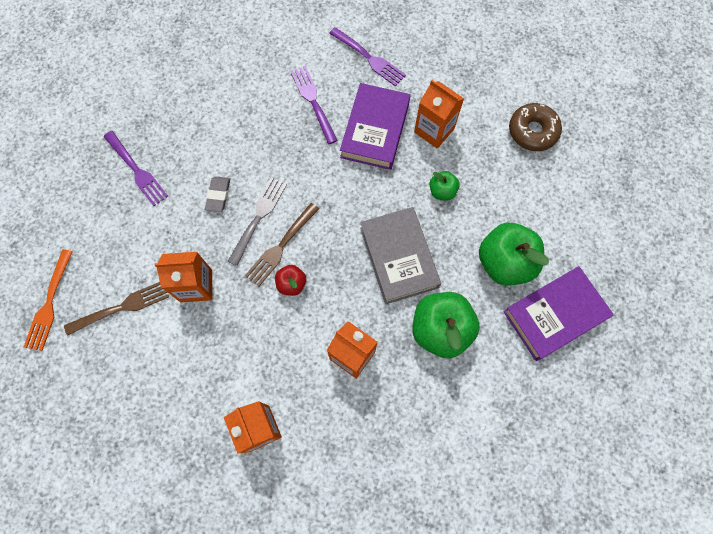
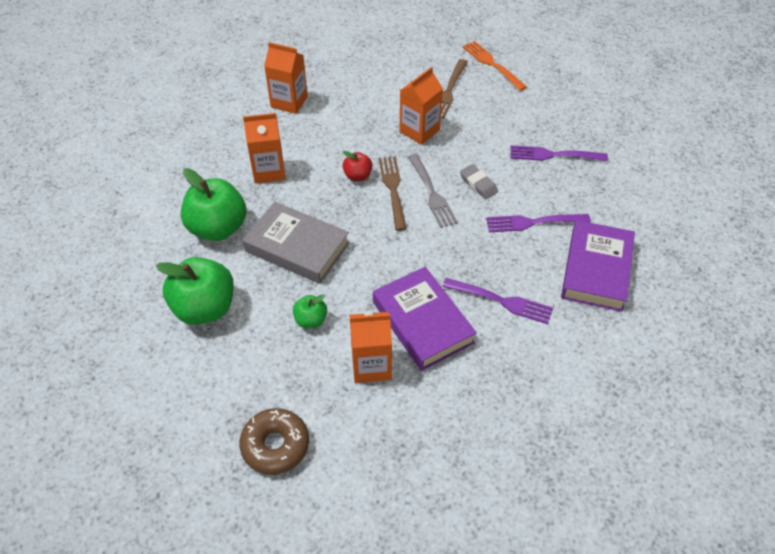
camera: 135 degrees right, 20 degrees down
(368, 58) = (506, 381): purple fork -> purple fork (534, 222)
(554, 315) = (130, 302): purple book -> purple book (596, 270)

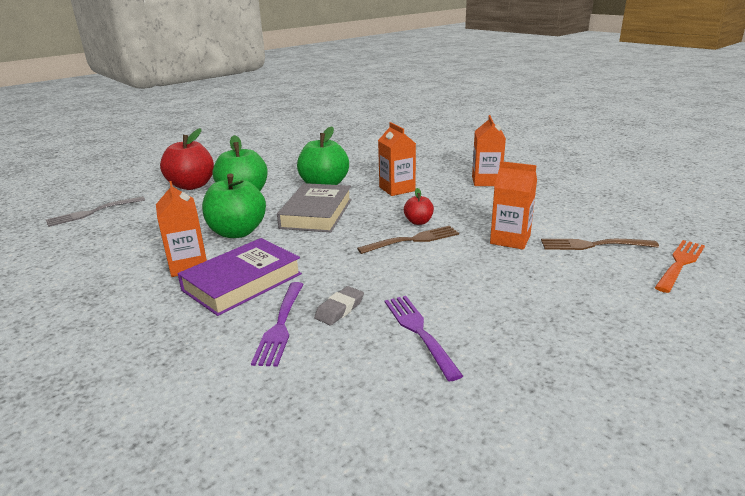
camera: 75 degrees right, 25 degrees down
(131, 364) = (192, 185): none -> red apple
(275, 445) = (111, 241): brown donut -> none
(311, 320) = (237, 232): green apple -> green apple, size x2.01
(431, 193) = (422, 260): grey fork -> grey fork (93, 212)
(478, 184) = (457, 284): grey eraser -> grey eraser (339, 309)
(554, 155) = (560, 333): purple fork -> none
(596, 270) = (358, 399): purple book -> none

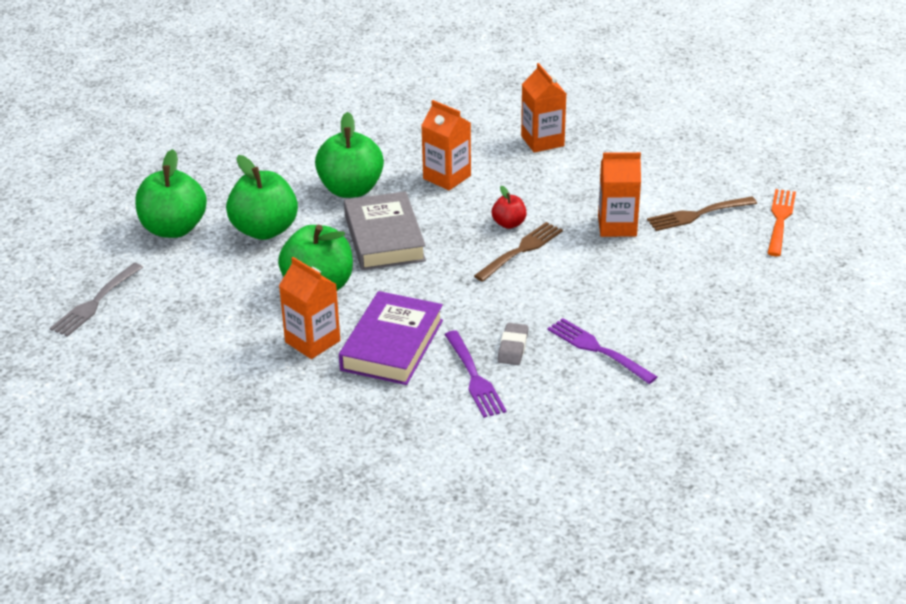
camera: 25 degrees left, 10 degrees up
(192, 185) = (174, 229): red apple -> green apple

